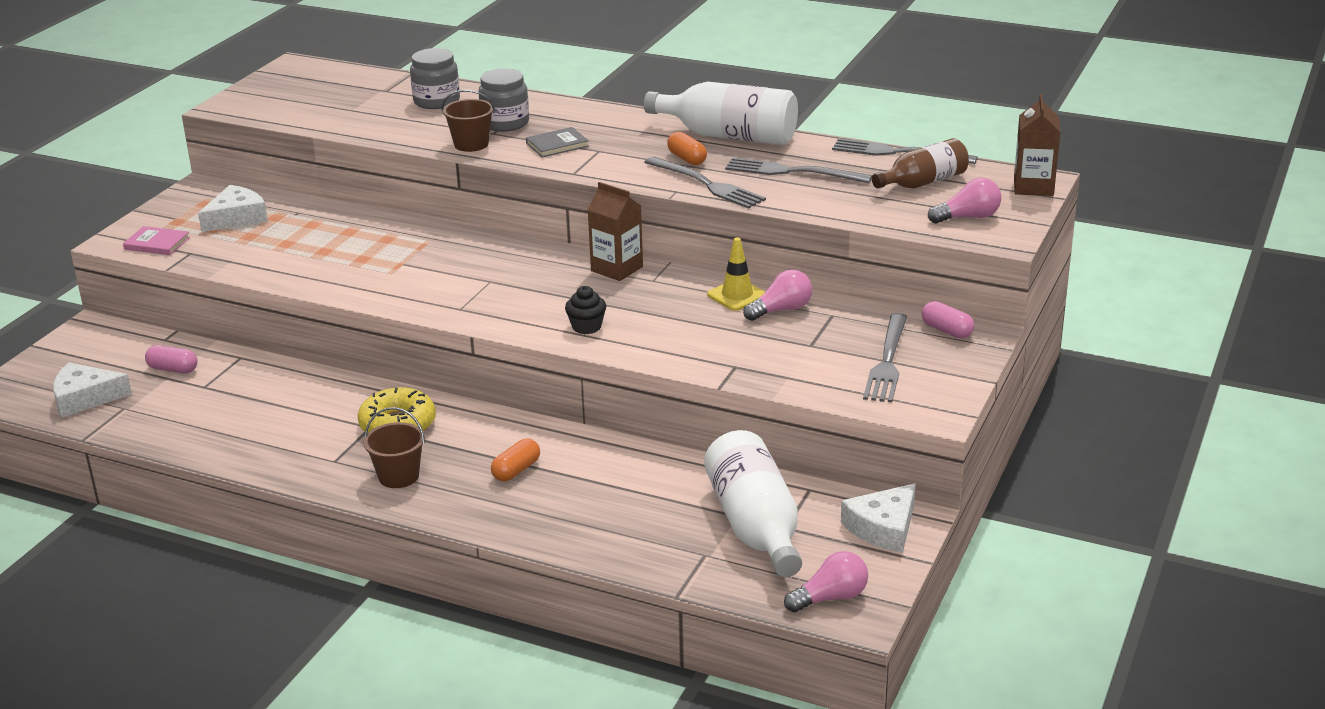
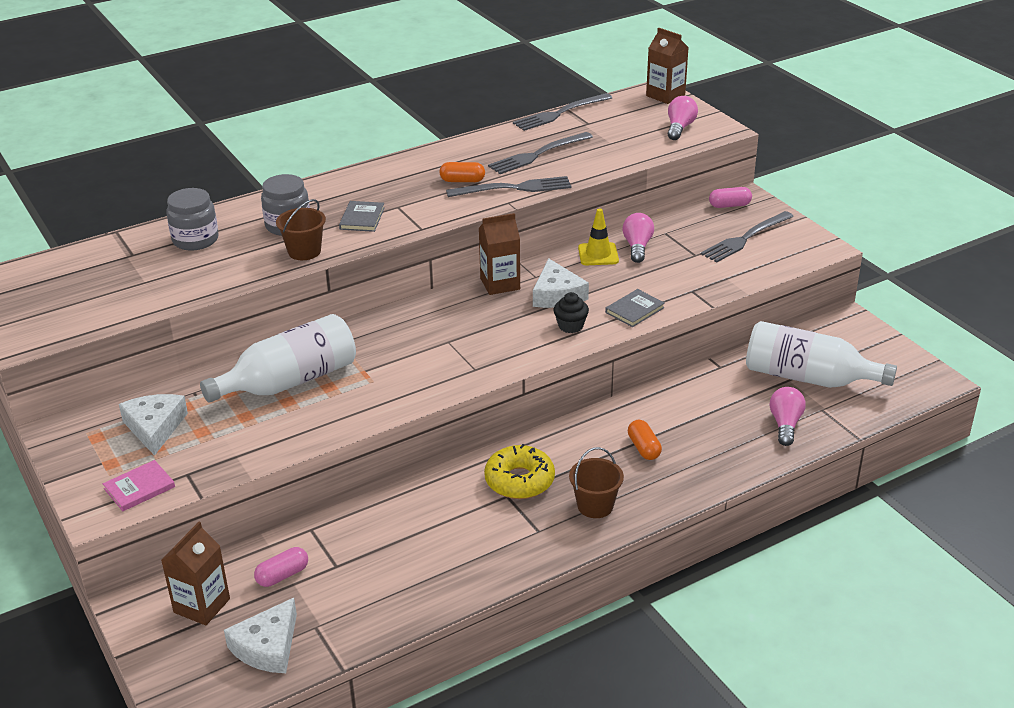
camera: 55 degrees left, 5 degrees up
(111, 352) = (202, 605): none -> brown carton
(657, 348) = (634, 310): none -> grey book
(729, 136) = (449, 154): white bottle -> white bottle (290, 381)
(830, 598) = (909, 382): pink light bulb -> pink light bulb (785, 424)
(883, 528) = (851, 334): white cheese -> white cheese (557, 294)
(887, 362) = (745, 238): grey fork -> grey fork turned 90 degrees clockwise
(923, 182) = (614, 122): brown bottle -> none

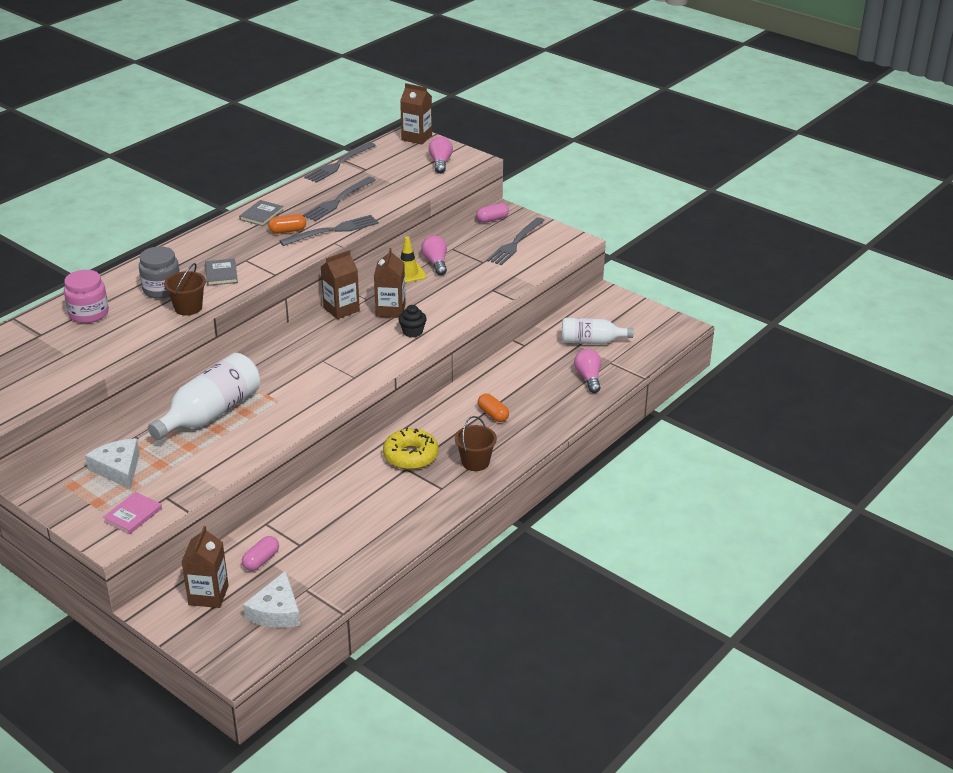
camera: 20 degrees left, 0 degrees up
(195, 240) = (89, 313): grey jar -> pink jar
(557, 294) = (390, 310): white cheese -> brown carton
(634, 310) = (456, 311): grey book -> grey book (261, 215)
(807, 378) = (591, 341): white bottle -> white bottle, size x0.64

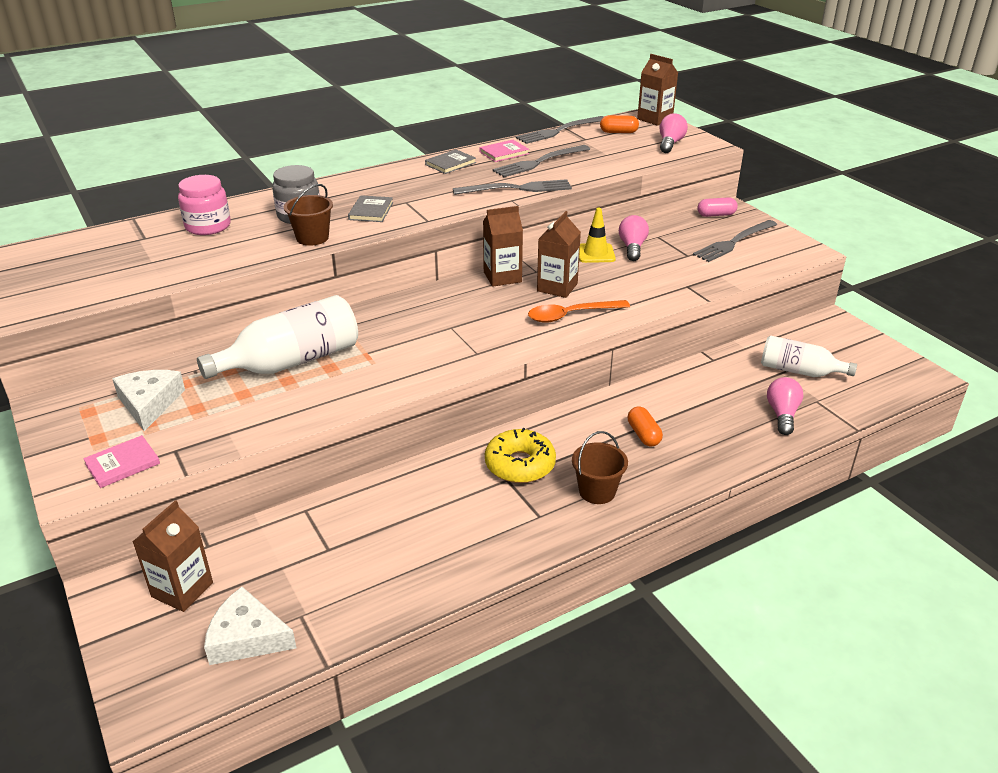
camera: 20 degrees right, 0 degrees up
(261, 560) = (271, 558): pink capsule -> none
(276, 611) = (247, 637): white cheese -> white cheese turned 75 degrees clockwise
(287, 231) = (468, 182): orange capsule -> orange capsule (618, 132)
(302, 195) = (504, 153): none -> pink book
(412, 332) = (571, 315): black cupcake -> orange spoon

